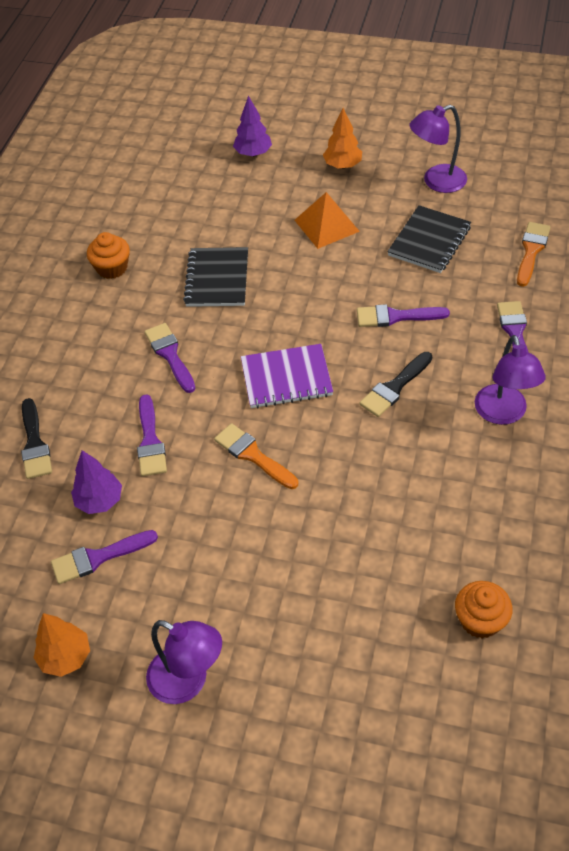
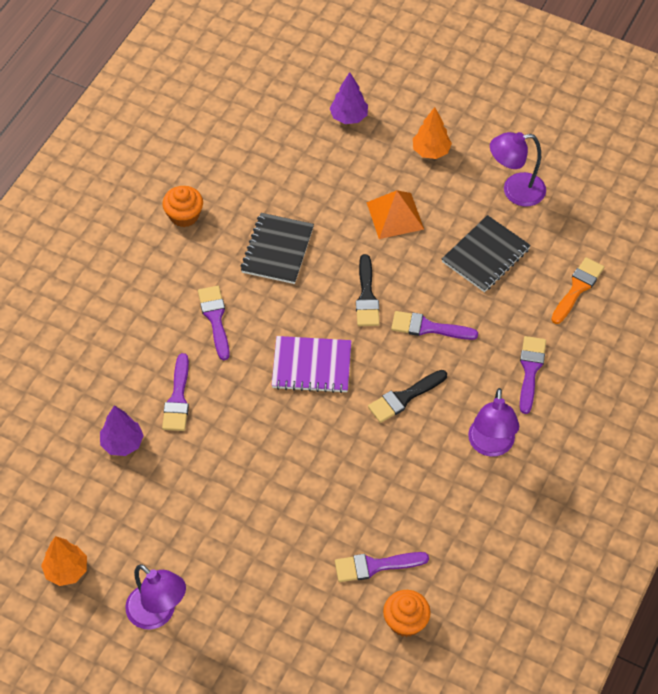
camera: 10 degrees right, 5 degrees up
(34, 444) = (79, 377): black brush -> black brush (366, 296)
(98, 557) = (110, 493): purple brush -> purple brush (375, 566)
(253, 455) = (262, 433): orange brush -> none

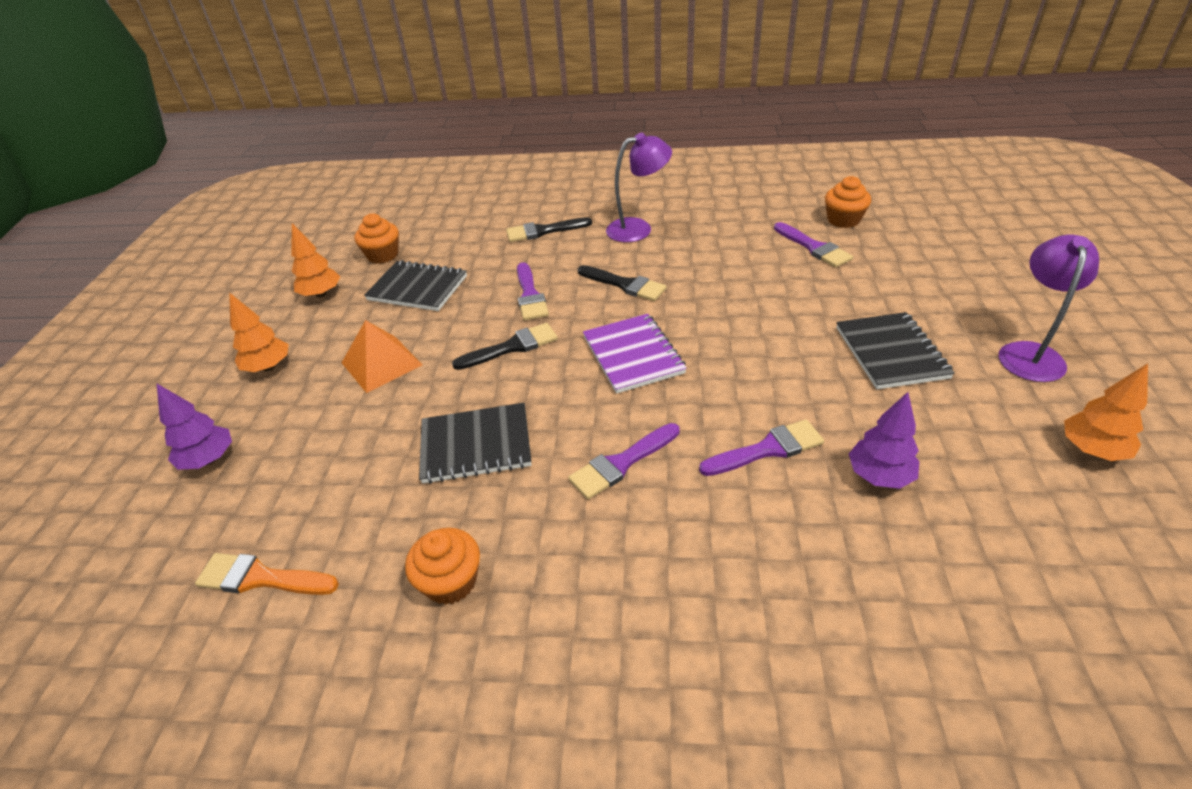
camera: 110 degrees left, 15 degrees down
(214, 526) = (891, 352): none -> black notebook
(515, 191) = (321, 294): purple lamp -> orange tree
(530, 370) = (543, 231): purple brush -> black brush
(557, 241) = (383, 255): none -> orange cupcake
(577, 288) = (436, 232): orange brush -> orange brush (261, 578)

